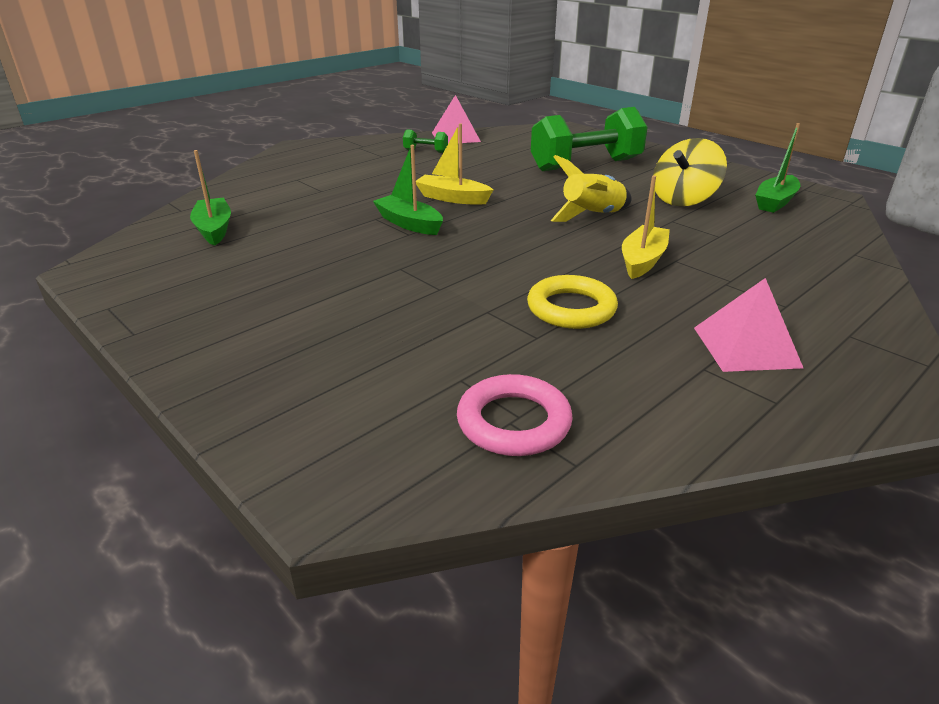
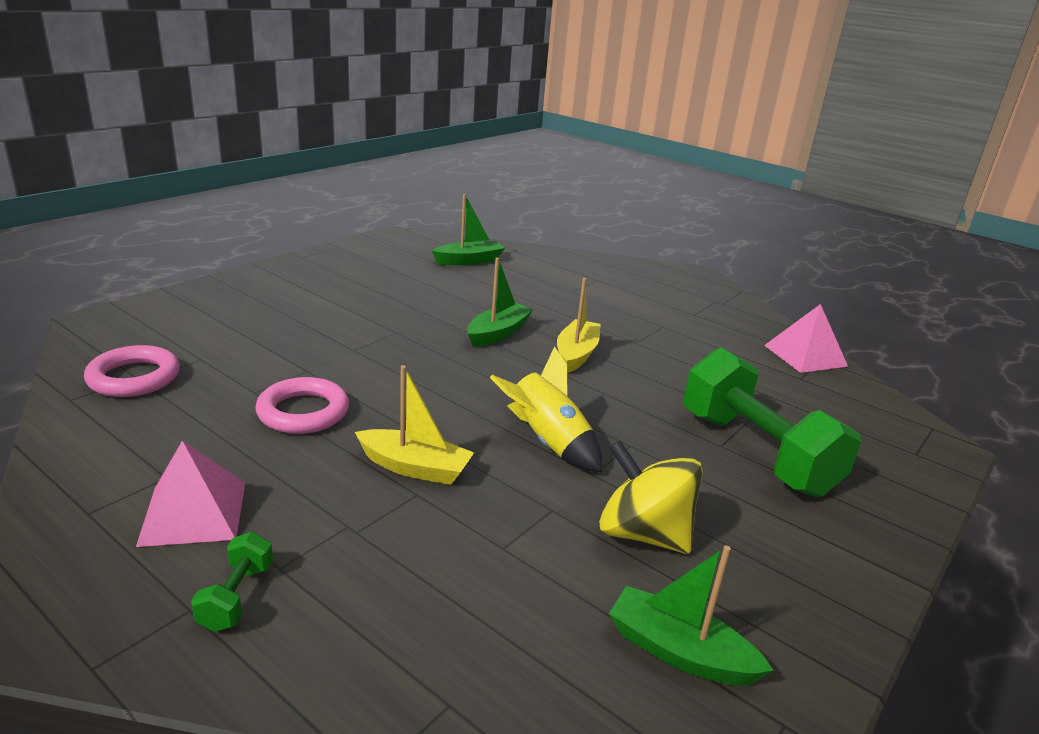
camera: 80 degrees right, 5 degrees down
(425, 151) = (729, 337): green dumbbell -> green dumbbell (236, 597)
(571, 308) = (303, 412): yellow ring -> pink ring

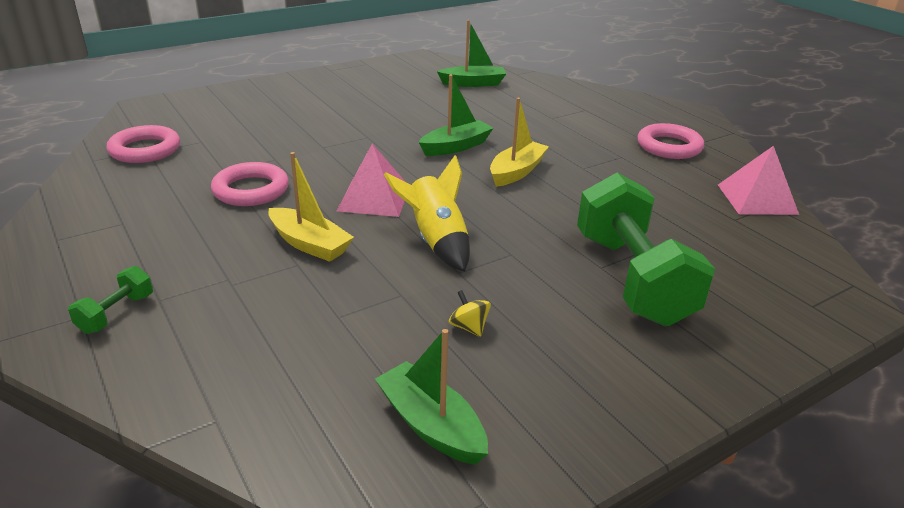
camera: 20 degrees right, 5 degrees up
(193, 512) = (125, 250): pink pyramid -> pink pyramid (374, 198)
(643, 533) = (469, 327): yellow spinning top -> yellow spinning top, size x0.42
(698, 311) = (669, 146): none -> pink ring

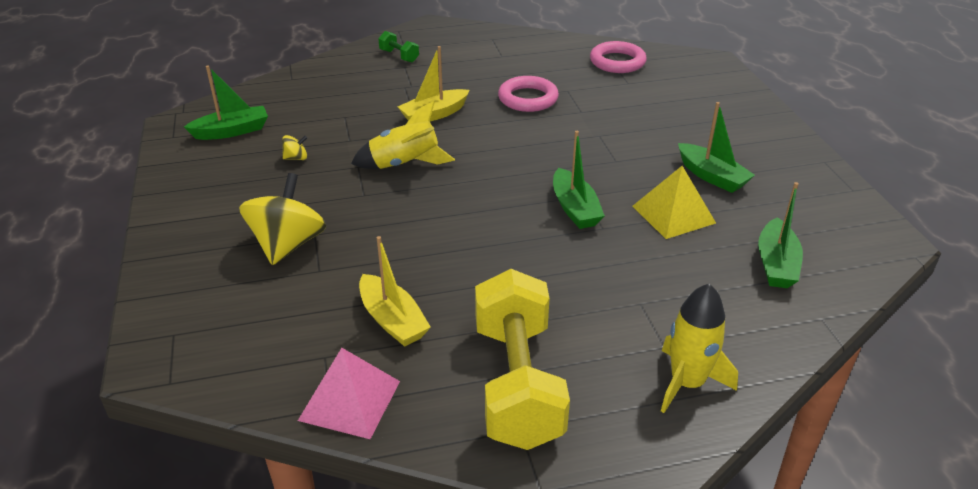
camera: 110 degrees right, 5 degrees up
(373, 102) = (711, 176): none -> green boat
(374, 198) = (487, 147): pink pyramid -> none
(437, 112) = (673, 214): none -> yellow pyramid
(516, 172) = (501, 234): yellow boat -> yellow boat (392, 320)
(609, 103) = (687, 383): none -> yellow rocket
(632, 278) = (288, 245): green dumbbell -> yellow spinning top
(669, 146) = (517, 384): pink ring -> yellow dumbbell

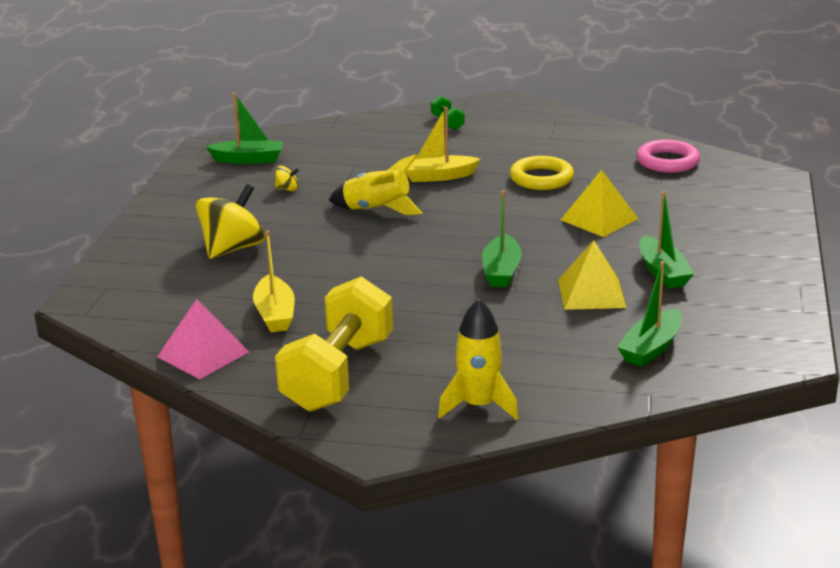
camera: 25 degrees right, 10 degrees down
(528, 98) = (541, 178): pink ring -> yellow ring
(612, 131) = (599, 219): none -> yellow pyramid

